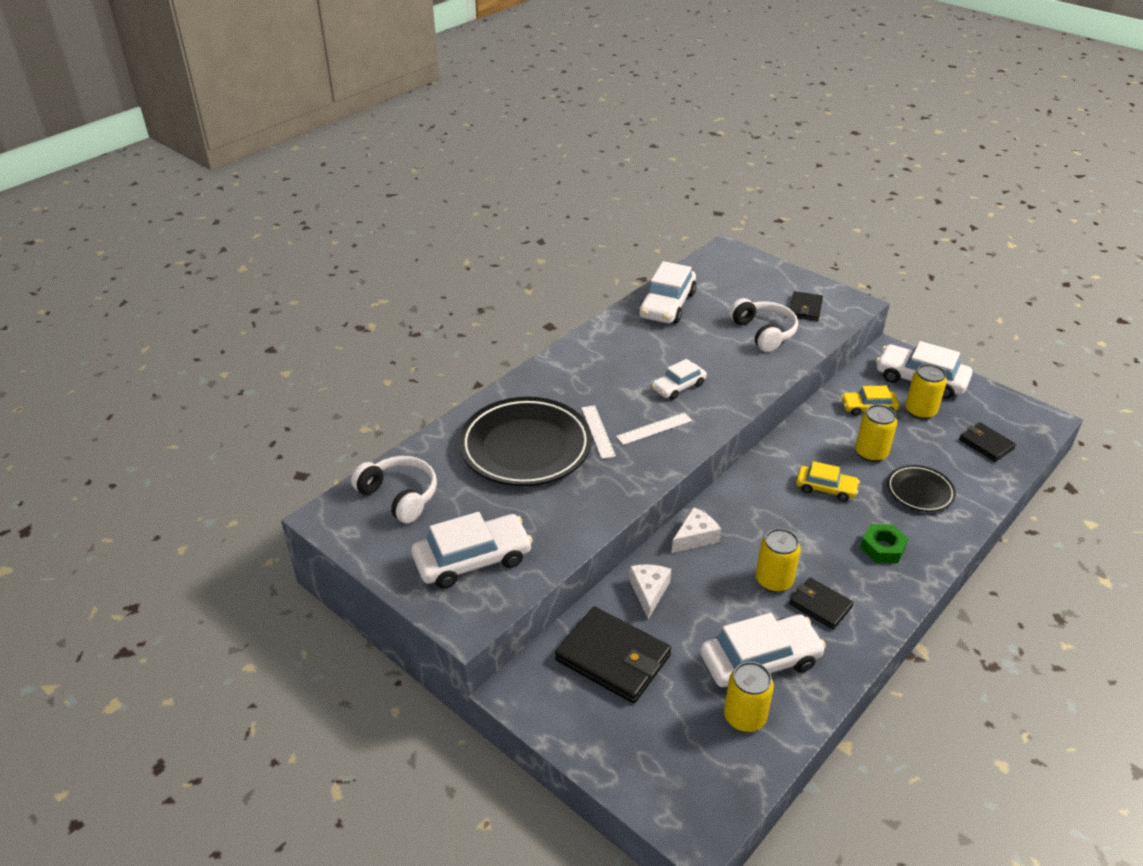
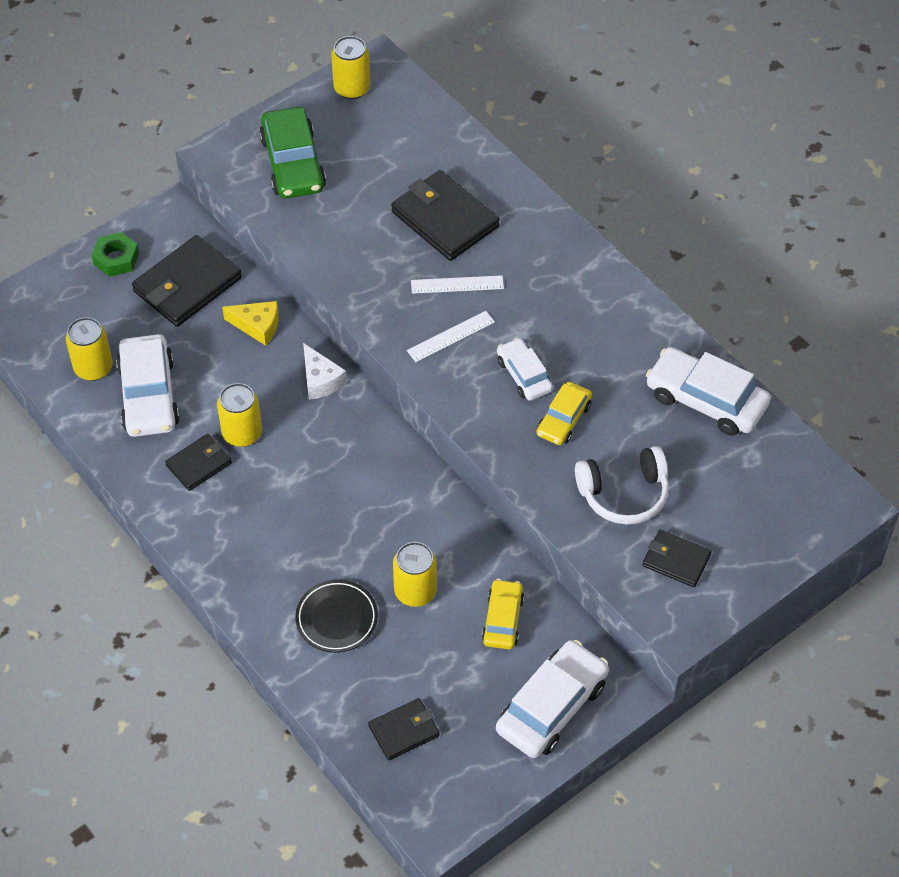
camera: 100 degrees right, 15 degrees up
(399, 496) = (394, 115): white headphones -> none
(472, 559) = (293, 163): white car -> green car
(525, 447) = (444, 219): black plate -> black wallet
(649, 592) = (257, 326): white cheese -> yellow cheese
(654, 429) = (451, 336): white ruler -> white ruler turned 75 degrees clockwise
(825, 488) = (365, 523): yellow car -> yellow car (563, 419)
(882, 548) = (260, 547): green nut -> green nut (116, 259)
(920, 411) = (484, 679): yellow can -> yellow can (352, 88)

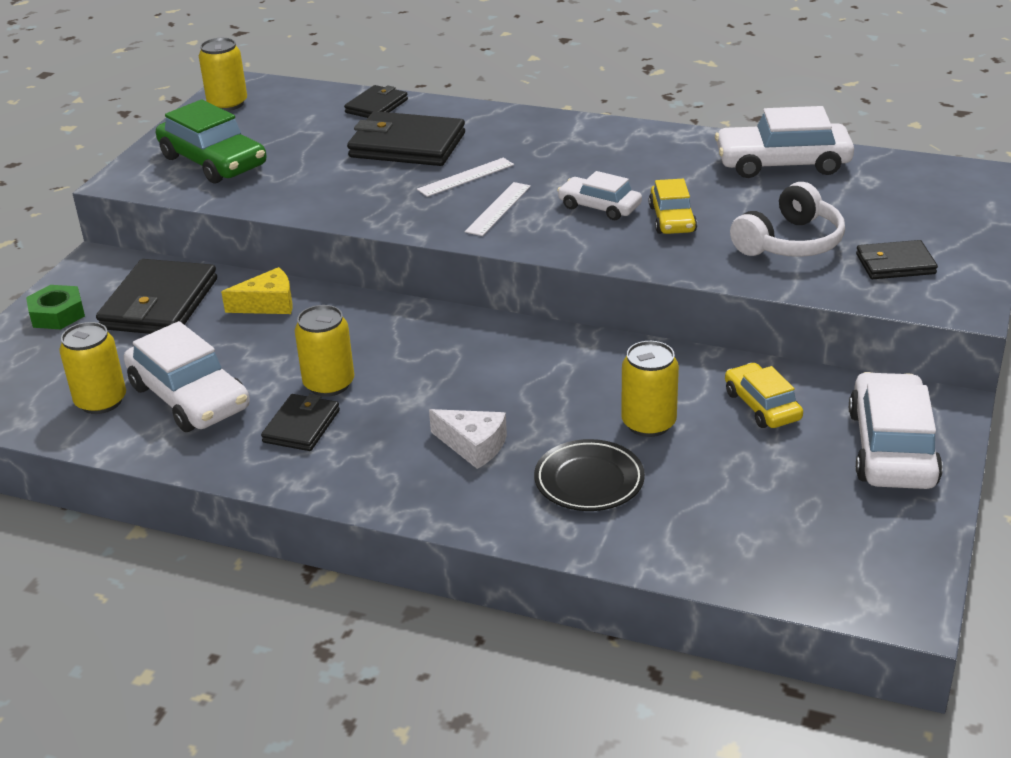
camera: 30 degrees left, 20 degrees down
(320, 380) = (376, 315): white cheese -> white cheese (473, 445)
(404, 731) = (767, 538): black wallet -> black wallet (376, 106)

